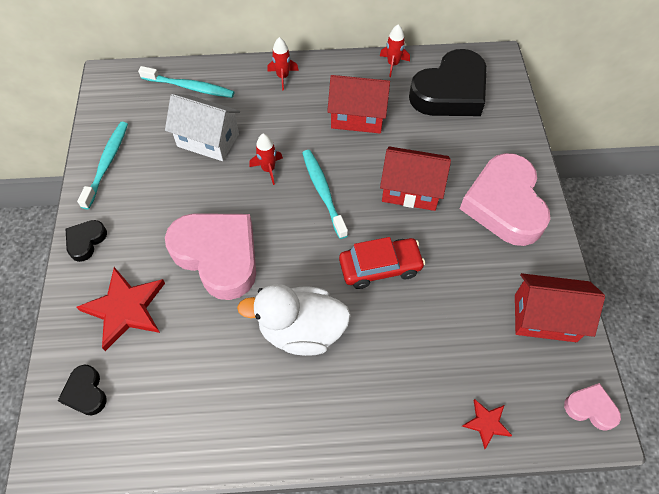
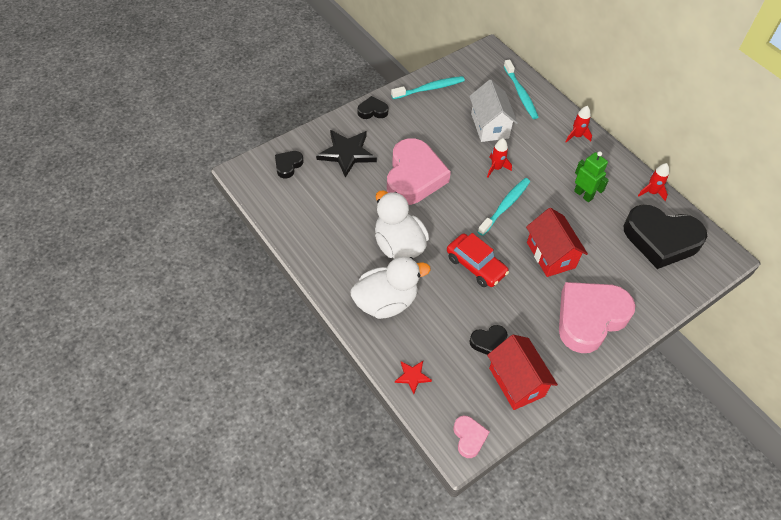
camera: 55 degrees right, 5 degrees down
(125, 308) = (347, 153): red star -> black star
(357, 117) = (583, 195): red house -> green robot
(371, 393) = (386, 302): none -> white duck
(483, 315) = (488, 342): none -> black heart

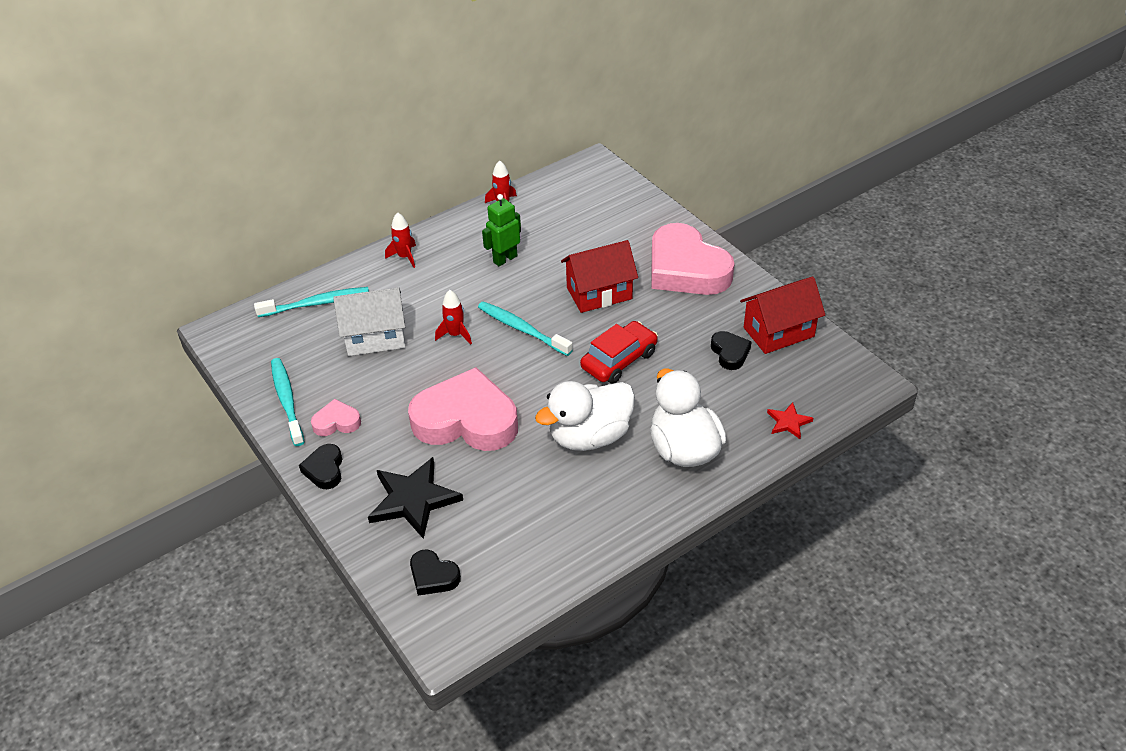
camera: 85 degrees left, 10 degrees down
(469, 437) = (856, 374): pink heart -> pink heart (336, 422)
(661, 239) = (573, 205): black heart -> none

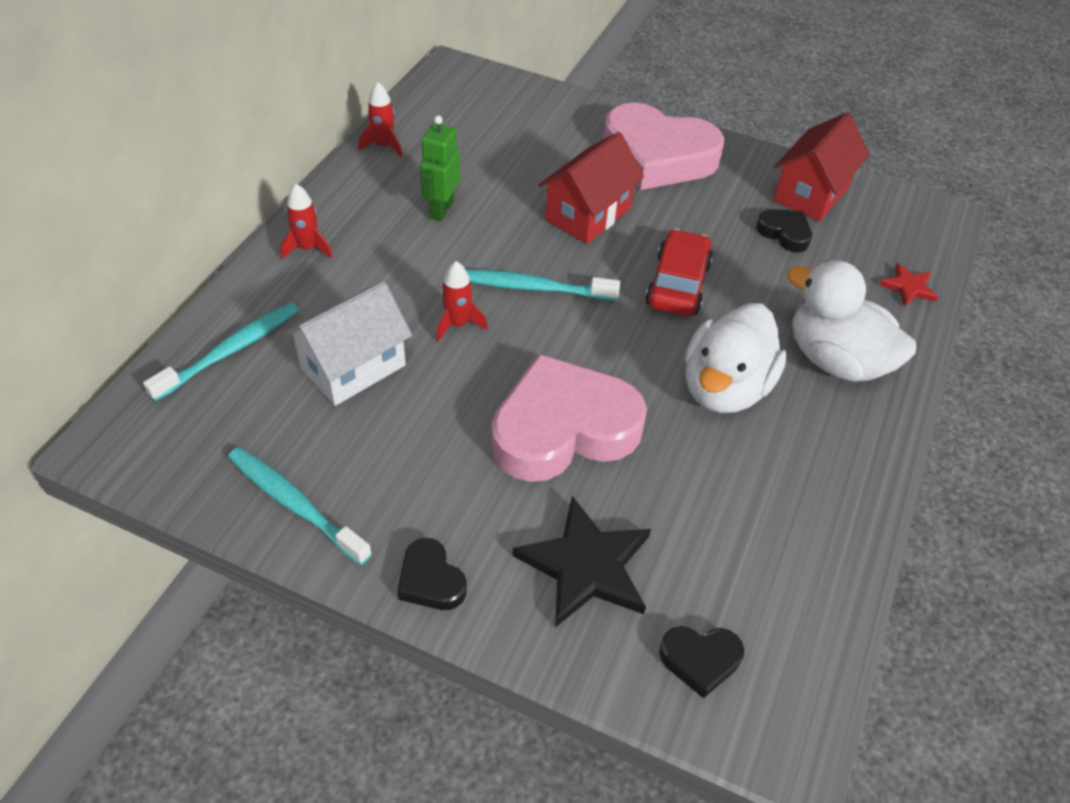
camera: 35 degrees left, 5 degrees up
(336, 422) = (393, 504): pink heart -> none

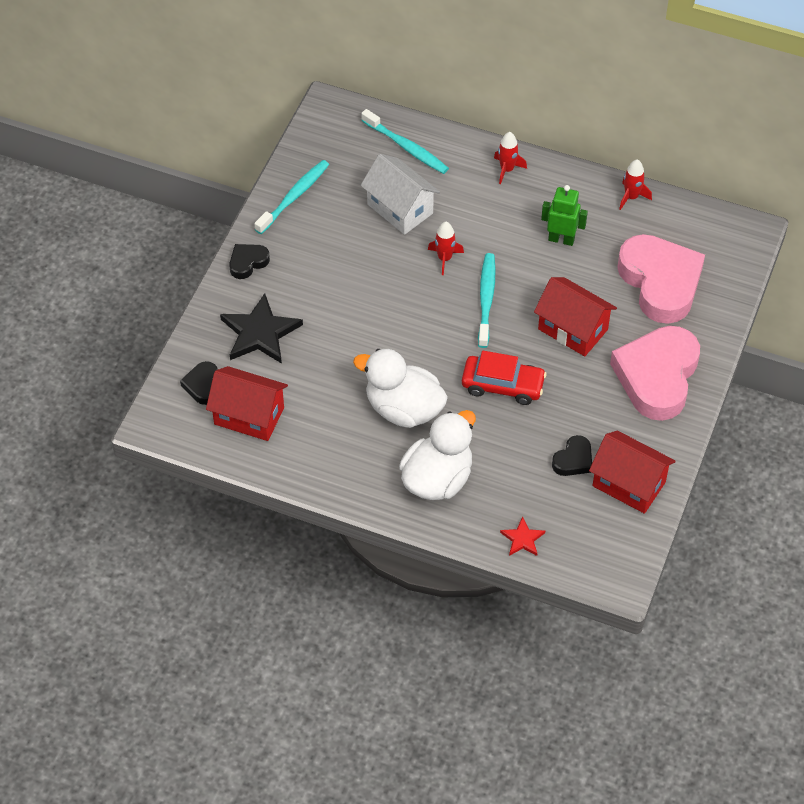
camera: 90 degrees right, 5 degrees up
(563, 428) = (360, 319): pink heart -> pink heart (660, 282)
(757, 588) = (249, 416): none -> red house

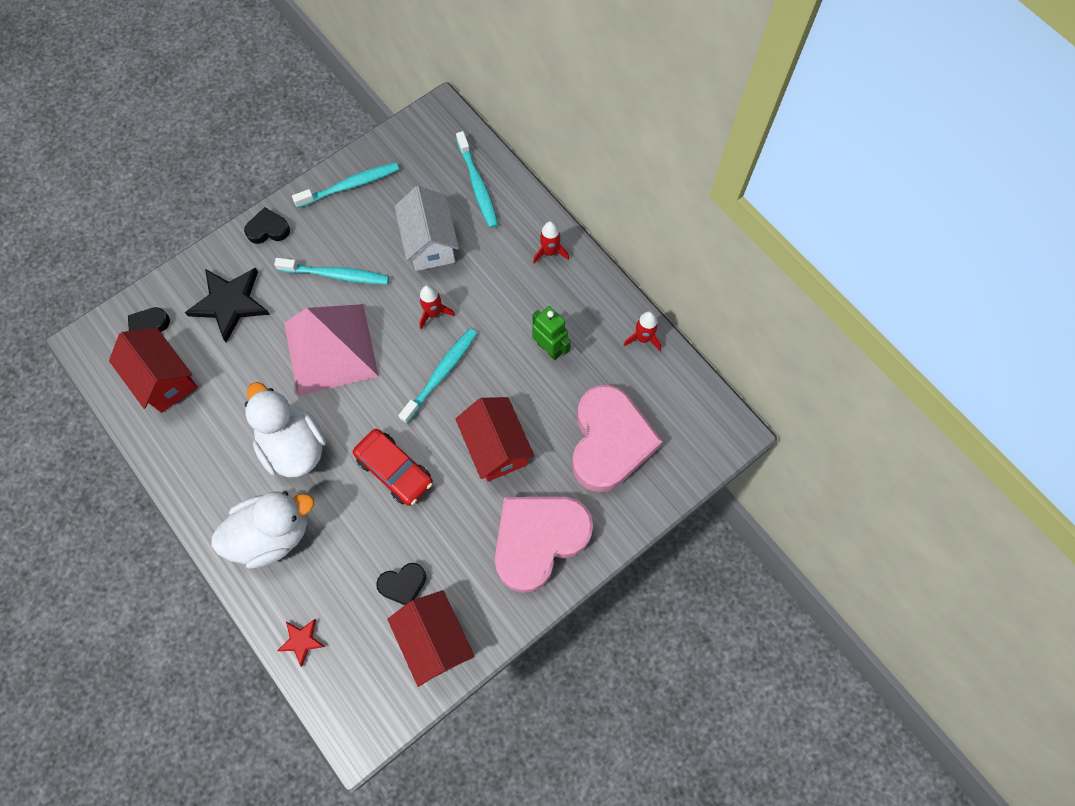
camera: 30 degrees right, 15 degrees up
(337, 269) = (336, 275): none -> turquoise toothbrush
(377, 325) = (330, 349): none -> pink pyramid

